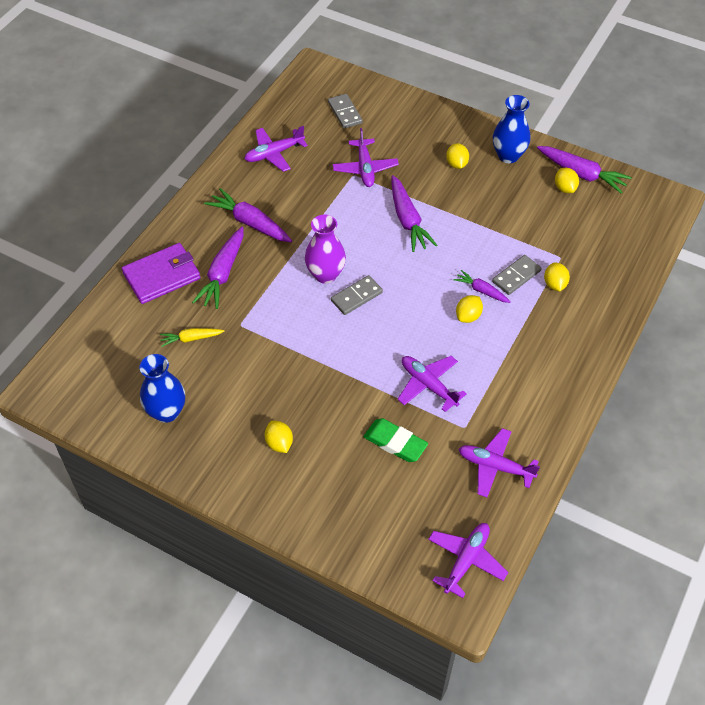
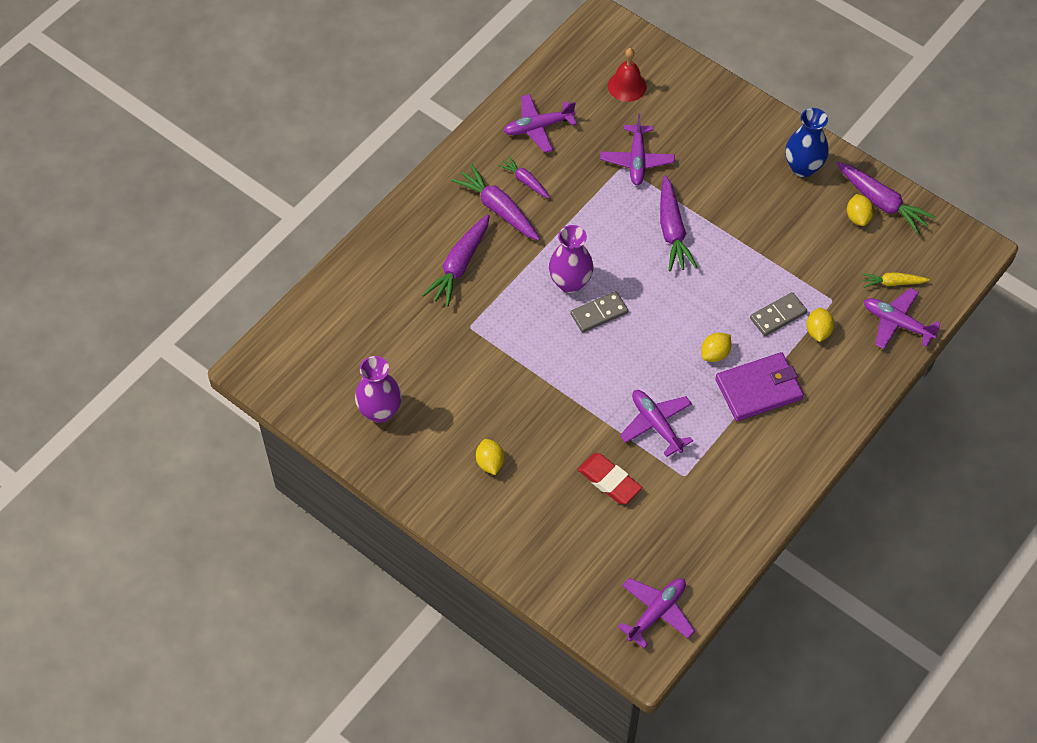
camera: 10 degrees right, 5 degrees up
(162, 276) = (394, 258): purple wallet -> purple wallet (759, 389)
(166, 412) = (380, 411): blue vase -> purple vase
(191, 339) = (415, 335): yellow carrot -> yellow carrot (892, 283)
(345, 113) = (627, 86): grey domino -> red bell
(395, 443) = (609, 481): green eraser -> red eraser
(456, 164) = (741, 169): yellow lemon -> none
(481, 290) = (736, 326): purple carrot -> purple carrot (525, 181)
(495, 466) = (707, 522): purple plane -> purple plane (897, 323)

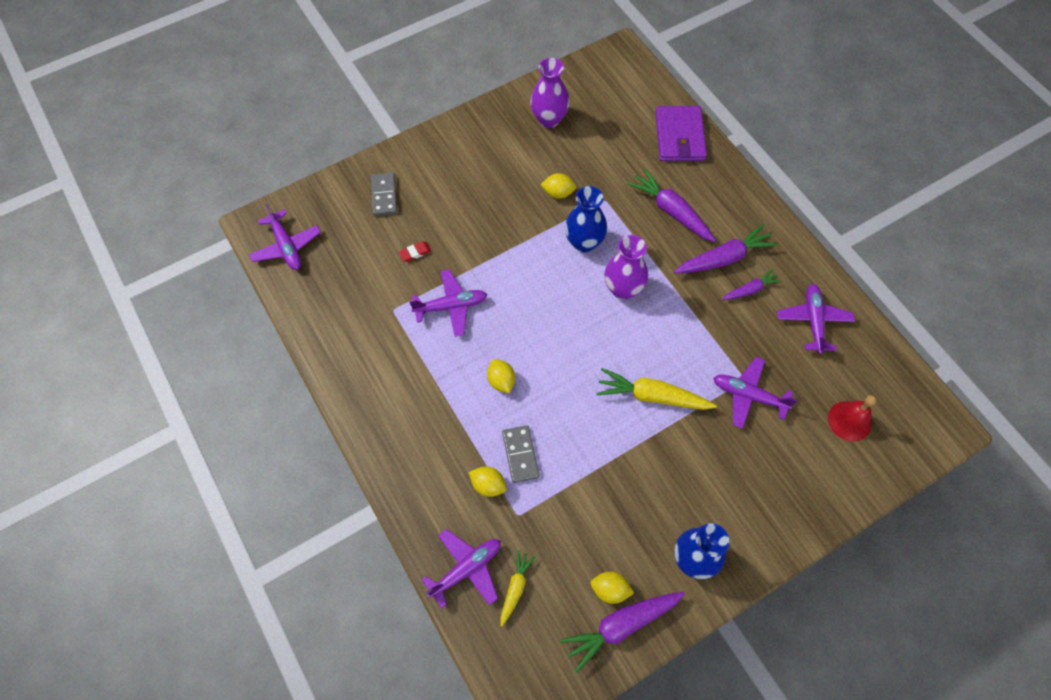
camera: 110 degrees right, 5 degrees up
(490, 463) = (470, 176): yellow lemon -> yellow lemon (558, 193)
(530, 331) = (584, 242): none -> blue vase
(599, 313) = (581, 301): grey domino -> grey domino (384, 195)
(609, 481) = (415, 253): red eraser -> red eraser, size x0.54
(672, 231) = (652, 396): purple carrot -> yellow carrot
(759, 389) = (449, 404): purple wallet -> purple wallet (679, 136)

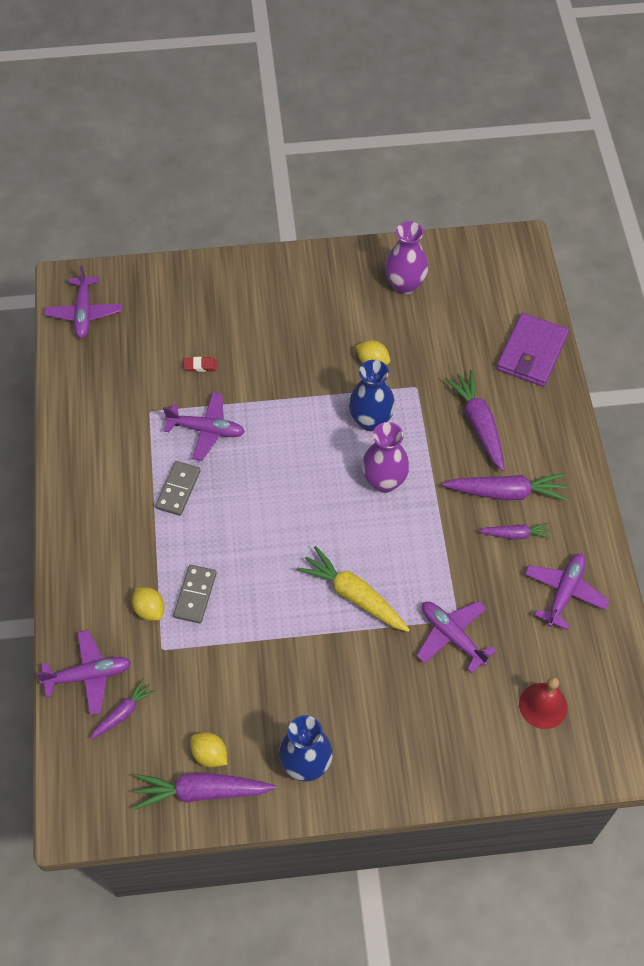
camera: 25 degrees right, 5 degrees down
(384, 195) = (200, 299): grey domino -> grey domino (178, 489)
(501, 381) = (215, 519): yellow lemon -> none
(515, 588) = (123, 712): yellow carrot -> purple carrot

